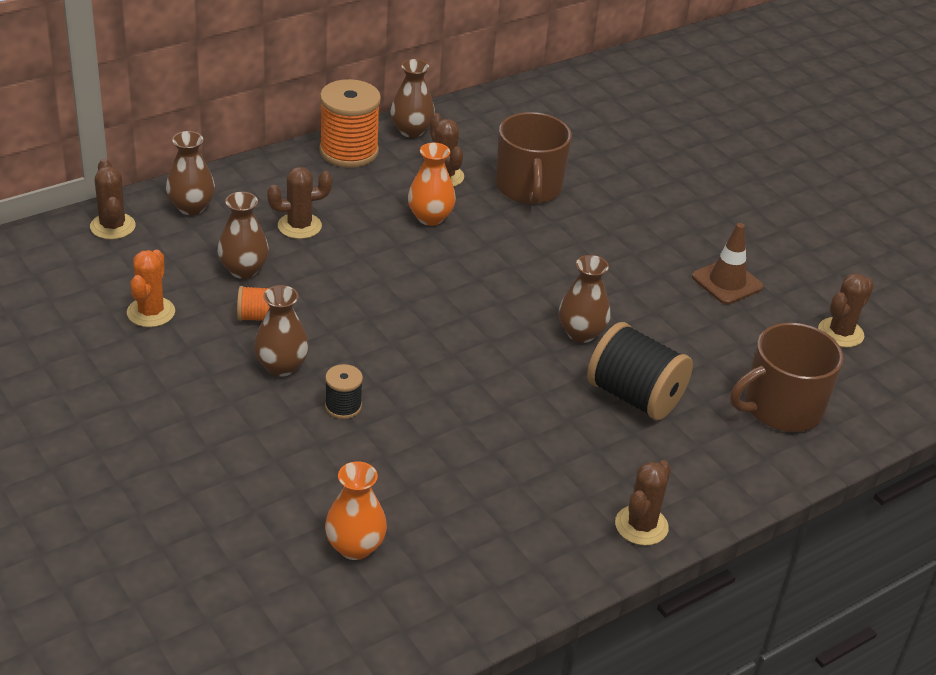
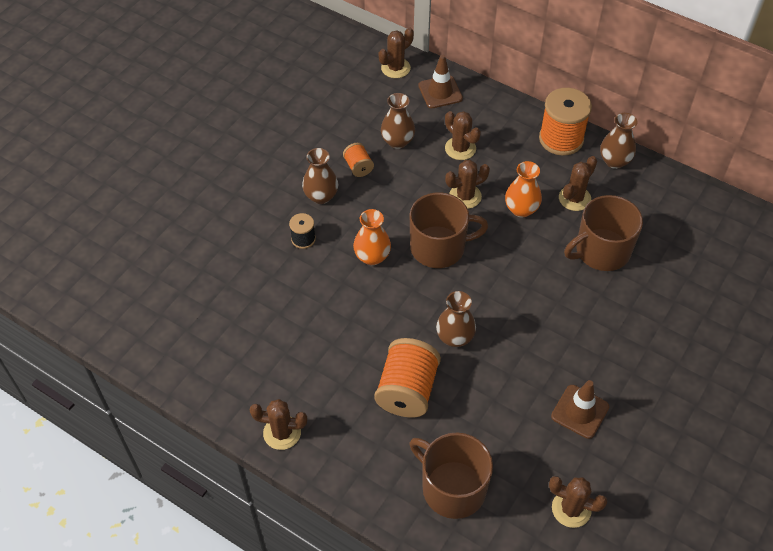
camera: 70 degrees right, 15 degrees up
(151, 312) = (330, 119): orange cactus -> none
(191, 207) = (440, 92): brown vase -> brown traffic cone
(355, 547) = (190, 291): orange vase -> orange vase (372, 257)
(378, 250) = (465, 196): none -> brown cactus
(441, 297) = (439, 247): none -> brown mug
(634, 396) = (407, 390): black spool -> orange spool

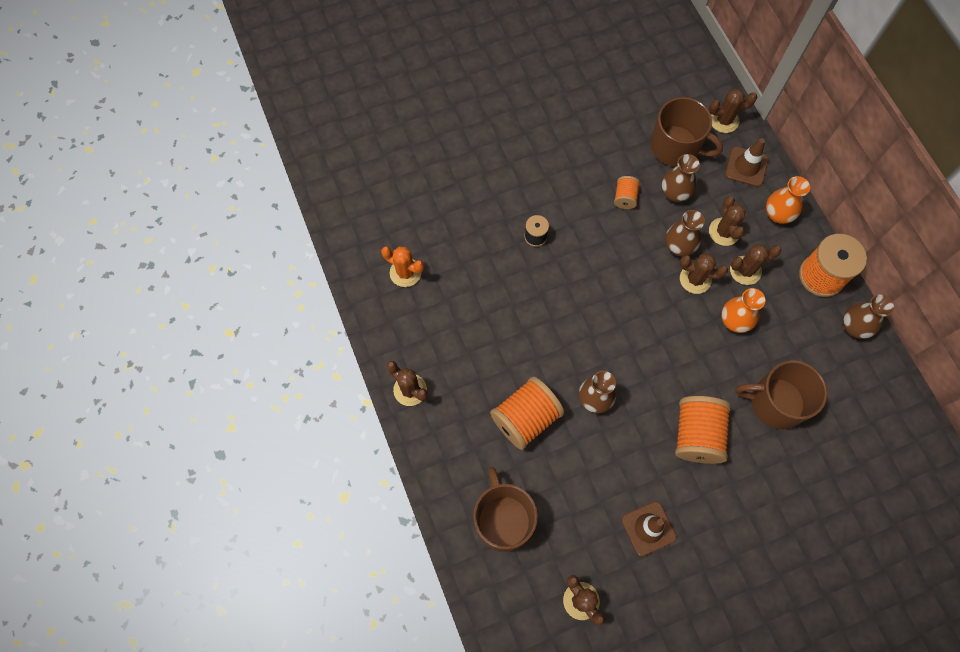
camera: 35 degrees right, 15 degrees up
(203, 336) = (405, 272): none -> orange cactus
(321, 196) = (576, 206): brown vase -> brown vase (679, 246)
(372, 257) = (579, 286): orange vase -> orange vase (778, 214)
(439, 247) = (639, 312): brown mug -> brown mug (676, 147)
(560, 313) = (696, 435): none -> orange spool
(574, 198) = (789, 340): brown cactus -> brown cactus (745, 270)

